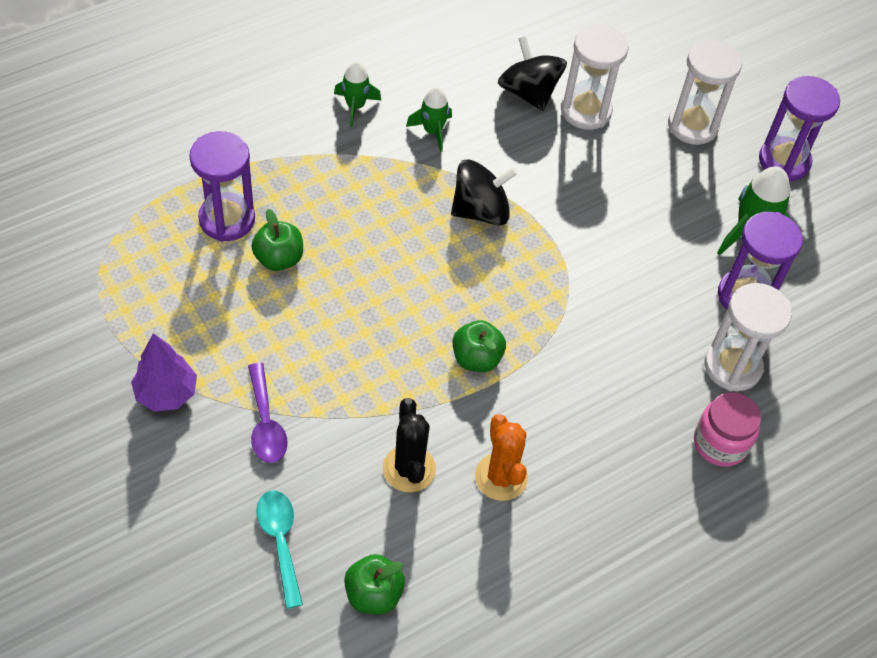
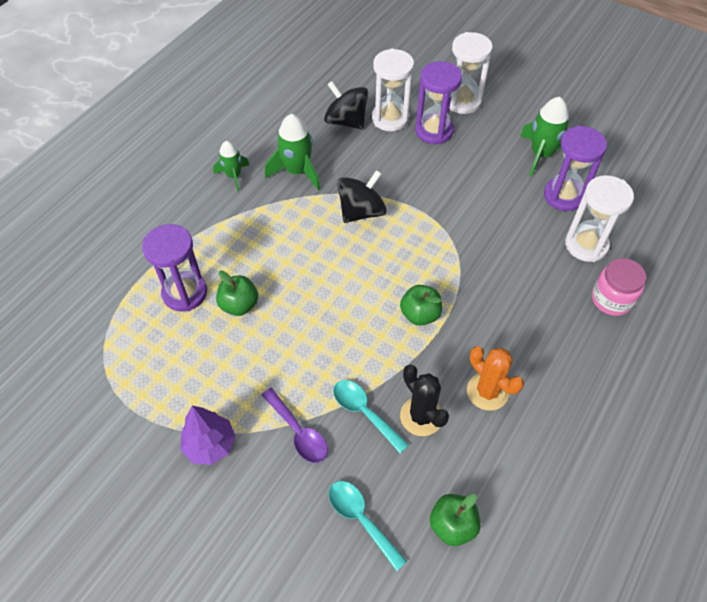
camera: 20 degrees left, 0 degrees up
(349, 436) = (364, 412): none -> turquoise spoon
(432, 131) = (297, 171): green rocket -> green rocket, size x1.57
(784, 161) = (532, 102): purple hourglass -> purple hourglass (434, 131)

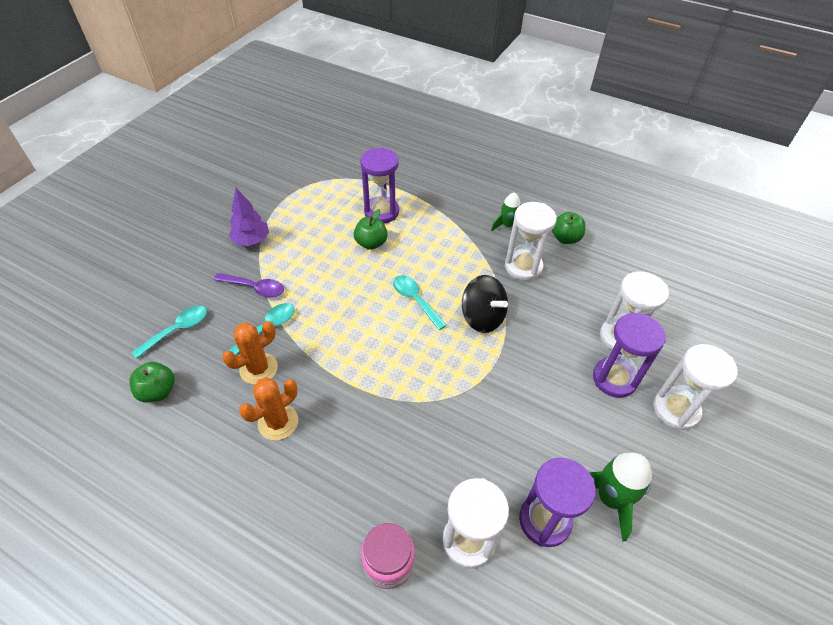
camera: 85 degrees right, 5 degrees down
(297, 171) = (523, 267): green rocket -> white hourglass
(298, 432) = (255, 288): purple spoon -> purple spoon turned 120 degrees counterclockwise
(334, 266) = (415, 300): none -> turquoise spoon
(346, 121) = (603, 300): black spinning top -> none
(420, 314) = (364, 367): green apple -> green apple (565, 238)
(421, 416) = (258, 368): black cactus -> orange cactus

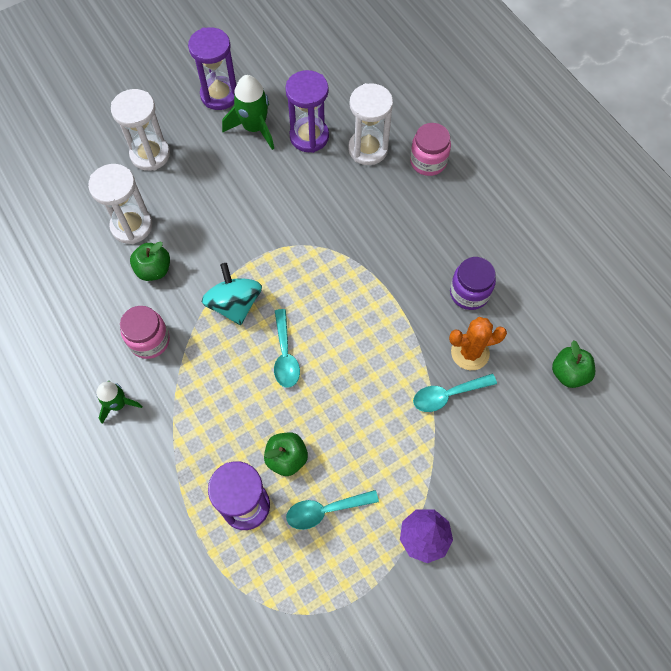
camera: 150 degrees left, 15 degrees up
(177, 330) = (539, 438): turquoise spoon -> turquoise spoon (325, 510)
(255, 288) = (443, 456): purple spoon -> none
(278, 422) = (469, 293): orange cactus -> purple jar
(482, 317) = (235, 304): black spinning top -> turquoise spinning top
(523, 267) = (149, 340): white hourglass -> pink jar
(565, 238) = (74, 354): green apple -> green apple (154, 270)
(614, 379) = (172, 197): purple hourglass -> purple hourglass (219, 95)

